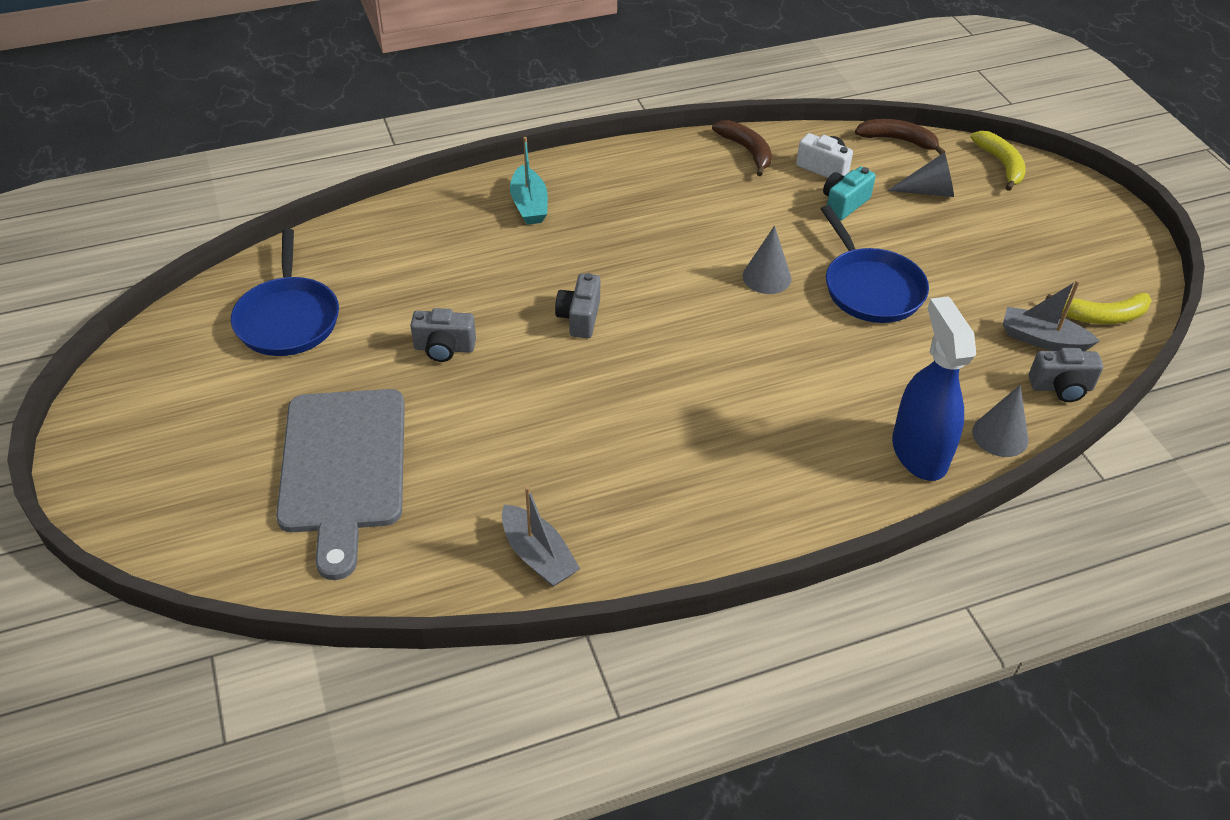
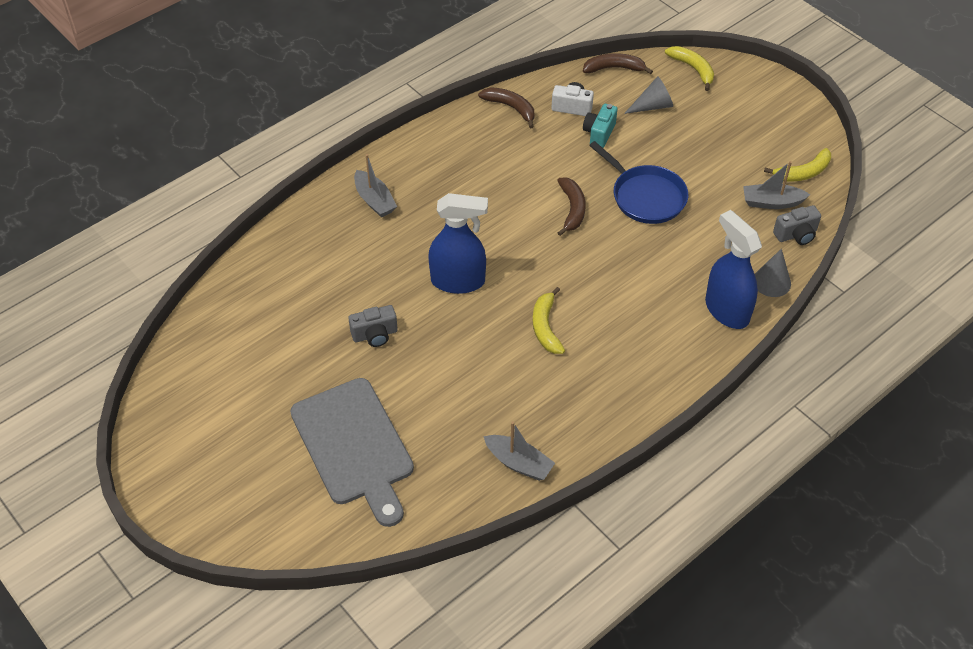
camera: 20 degrees left, 5 degrees up
(288, 319) = (247, 347): blue pan -> none
(529, 205) = (374, 200): turquoise boat -> grey boat
(579, 318) = (458, 281): grey camera -> blue spray bottle
(662, 402) = (546, 327): none -> yellow banana
(766, 277) = (572, 209): grey cone -> brown banana

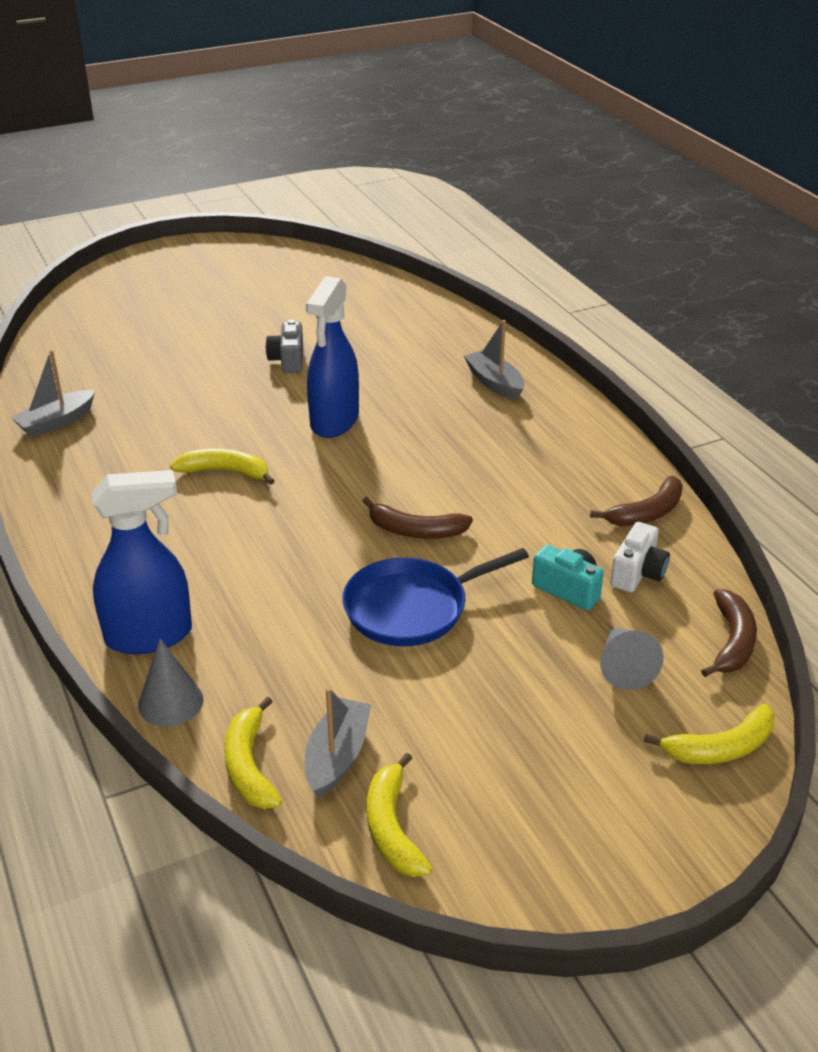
camera: 105 degrees right, 15 degrees down
(354, 446) = (156, 335): grey cutting board -> none
(374, 200) = (494, 383): grey boat -> grey boat turned 75 degrees clockwise
(796, 235) = (250, 766): grey camera -> yellow banana

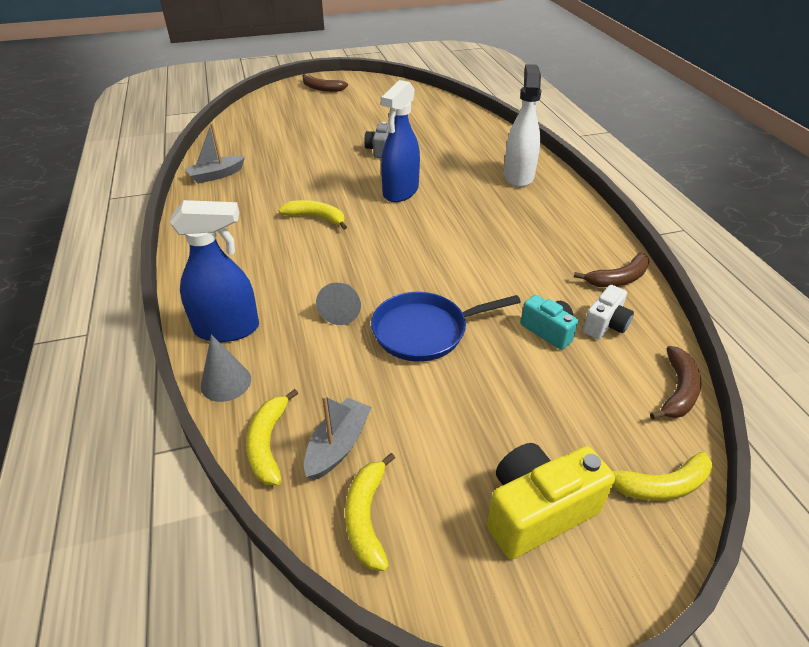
camera: 10 degrees right, 5 degrees up
(415, 531) = (440, 273): brown banana -> brown banana (322, 88)
(494, 383) = (518, 176): grey boat -> white spray bottle
(587, 794) = (537, 511): none -> yellow camera
(623, 666) = (584, 400): grey cone -> grey cone (342, 309)

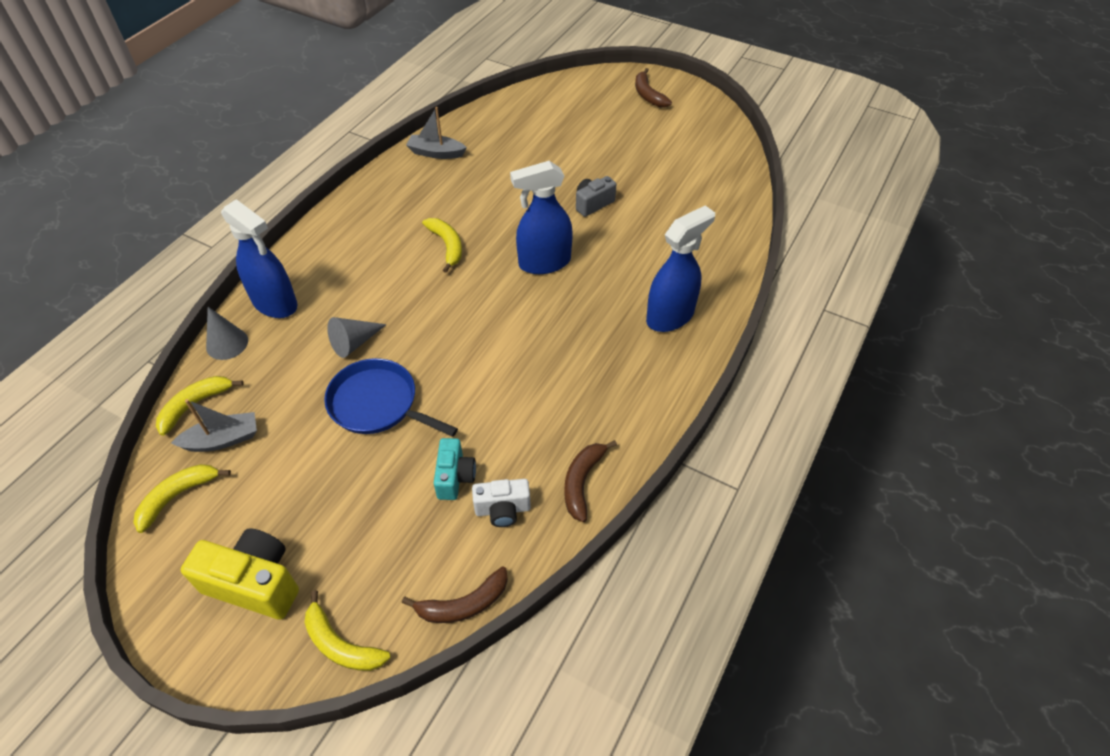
camera: 45 degrees right, 10 degrees up
(518, 176) = (670, 316): white spray bottle -> blue spray bottle
(618, 278) = (582, 482): brown banana -> brown banana turned 90 degrees clockwise

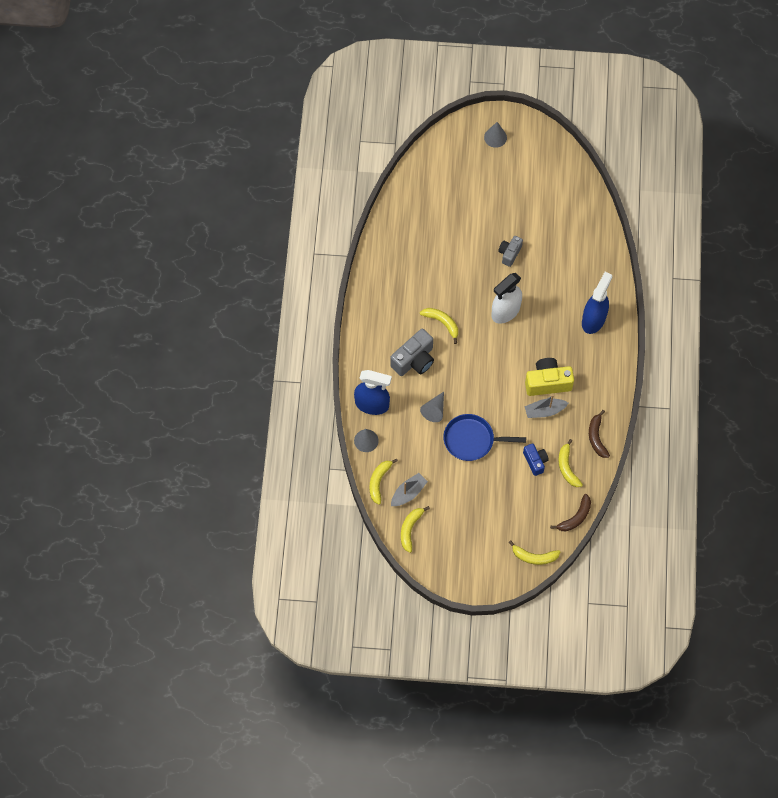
camera: 25 degrees left, 15 degrees up
(255, 583) = (478, 550): yellow camera -> yellow camera (547, 382)
(376, 273) = (414, 360): none -> grey camera
(436, 153) = (387, 251): grey boat -> grey boat (544, 411)
(455, 477) = (535, 461): turquoise camera -> blue camera
(502, 509) = (567, 467): white camera -> yellow banana
(544, 263) = (505, 311): blue spray bottle -> white spray bottle
(648, 95) = (495, 137): brown banana -> grey cone

